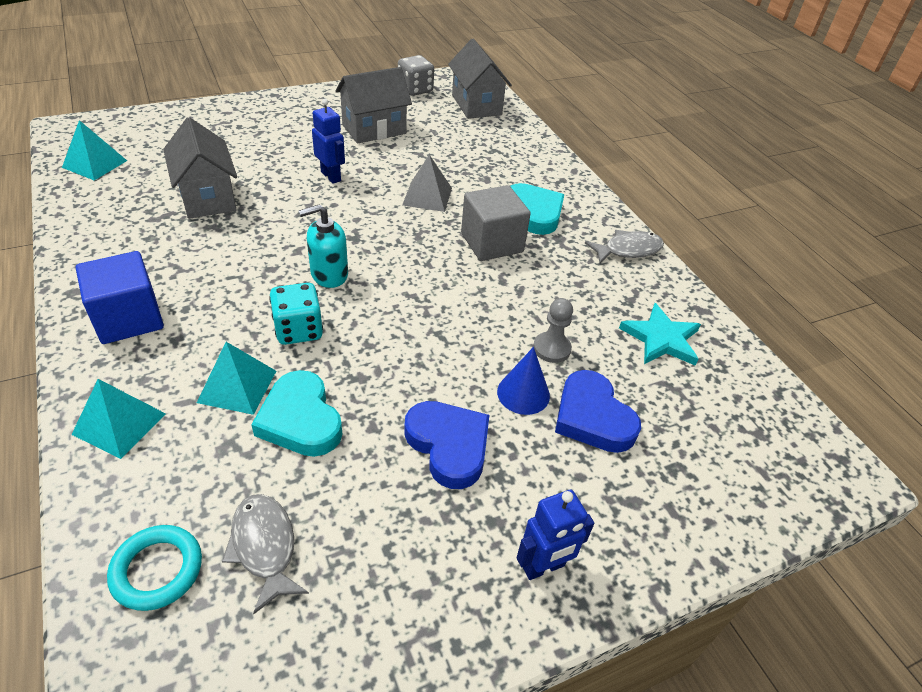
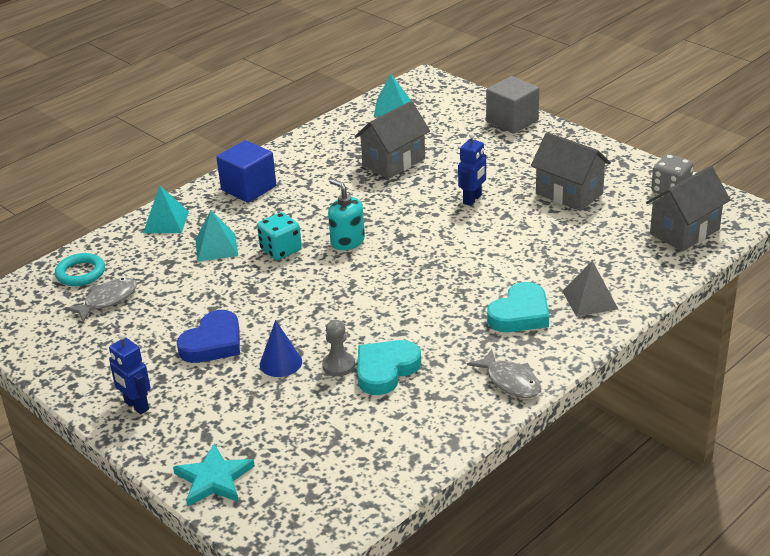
camera: 75 degrees right, 10 degrees down
(300, 419) = (203, 279): turquoise heart -> turquoise heart (385, 370)
(427, 196) = (489, 252): grey pyramid -> grey pyramid (589, 300)
(492, 243) = (452, 302): grey cube -> grey cube (512, 121)
(592, 417) = (276, 401): blue heart -> none
(661, 339) = (393, 423): turquoise star -> turquoise star (214, 479)

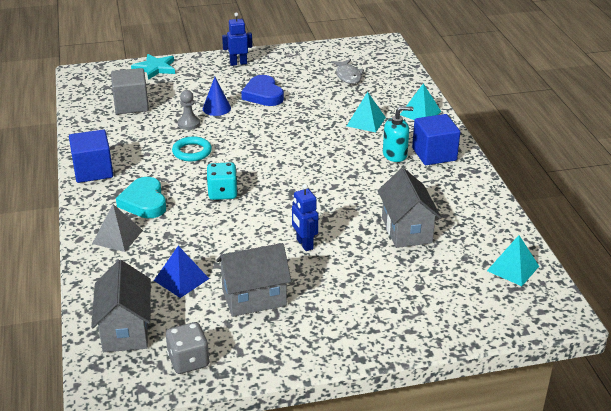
camera: 120 degrees right, 0 degrees up
(80, 273) = (389, 74): turquoise ring -> turquoise ring (192, 152)
(281, 250) = (334, 142): turquoise dice -> turquoise dice (222, 193)
(347, 241) = (313, 169): turquoise soap dispenser -> turquoise soap dispenser (395, 154)
(385, 370) = (163, 136): turquoise heart -> none
(510, 381) = (93, 171): grey fish -> blue cube
(512, 121) = (416, 329): grey cube -> grey cube (131, 105)
(595, 236) = (181, 279): none -> blue pyramid

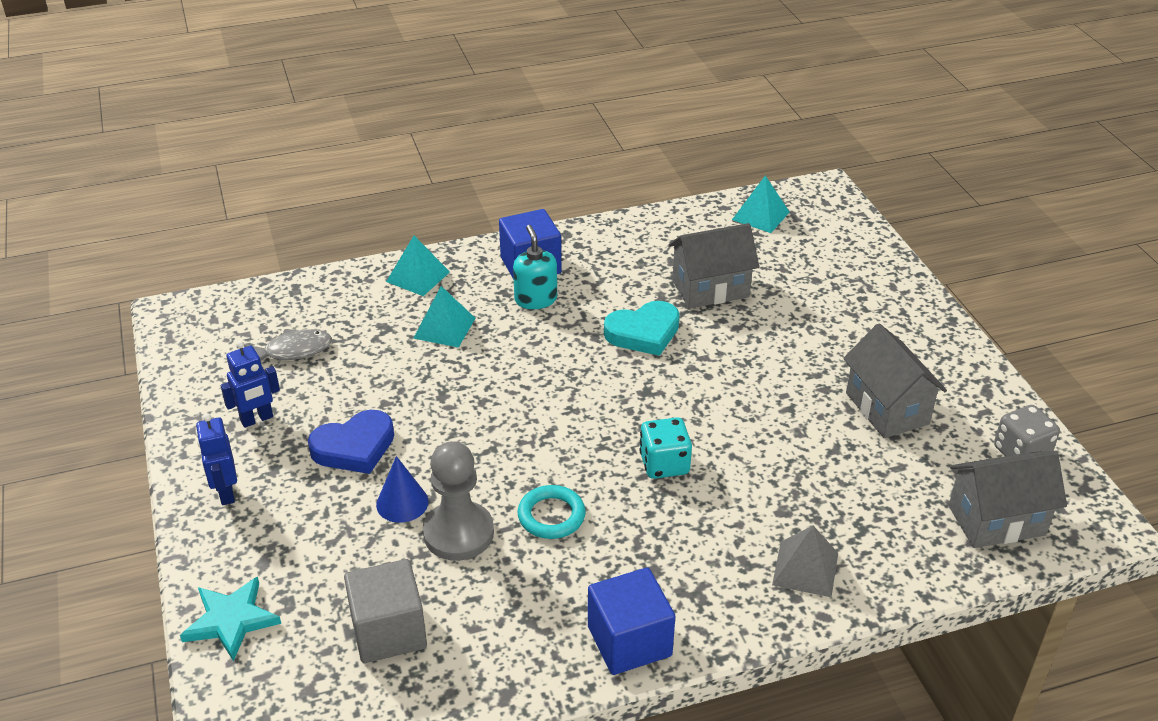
camera: 95 degrees left, 5 degrees up
(144, 202) = (708, 553): turquoise heart -> turquoise heart (643, 333)
(181, 279) = (877, 481): blue pyramid -> none
(189, 124) = (458, 533): grey pawn -> grey pawn, size x1.74
(304, 244) = (765, 372): blue robot -> blue robot (257, 419)

